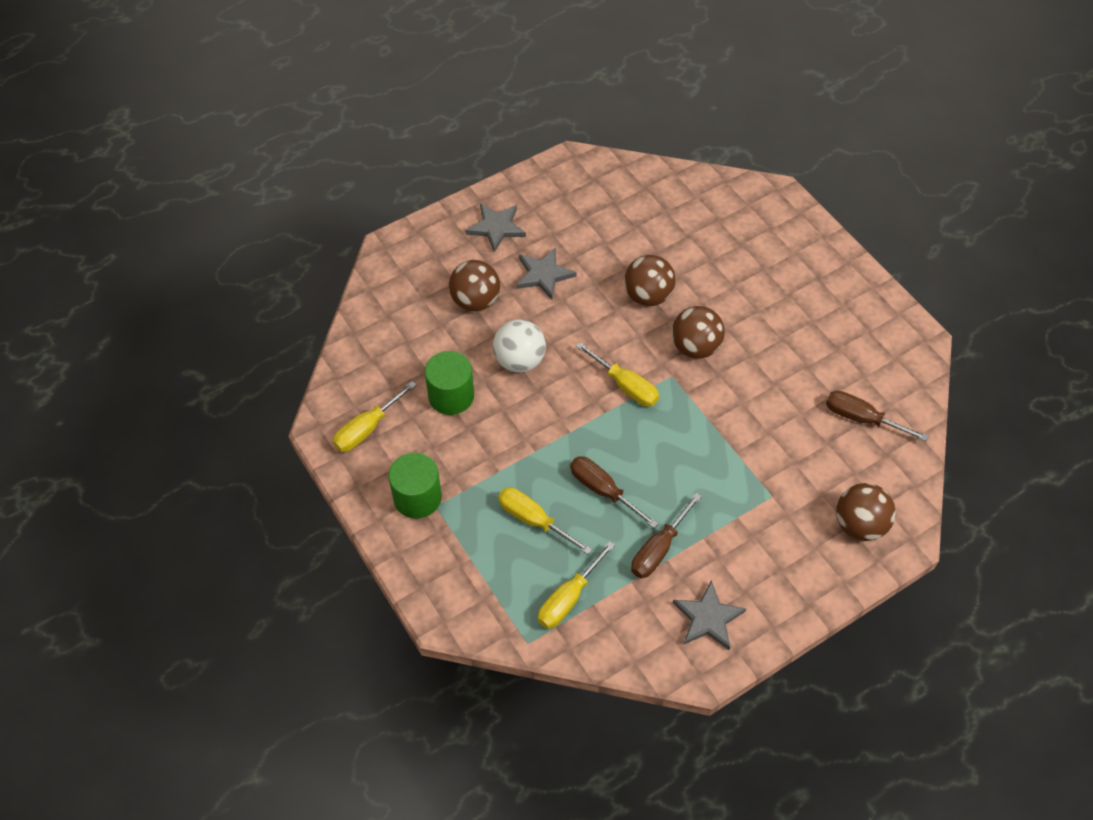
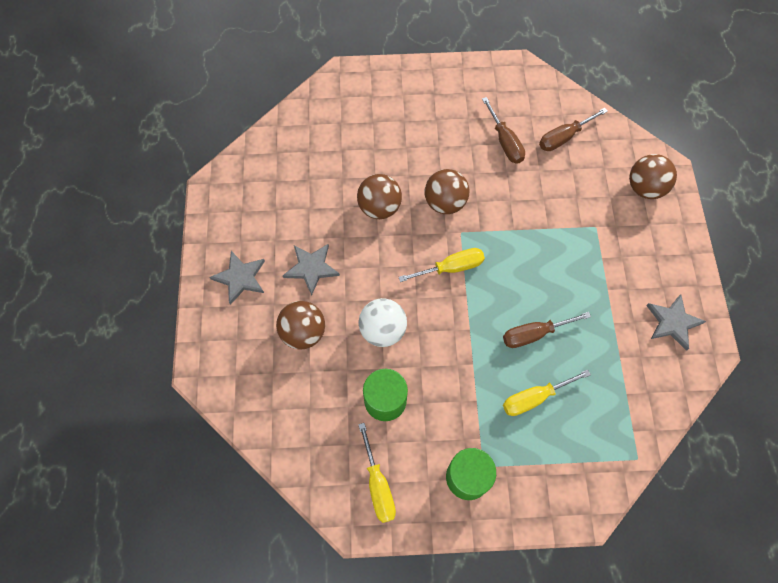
camera: 60 degrees left, 10 degrees up
(568, 598) = (613, 408): yellow screwdriver -> none
(659, 549) = (602, 323): brown screwdriver -> brown screwdriver (505, 142)

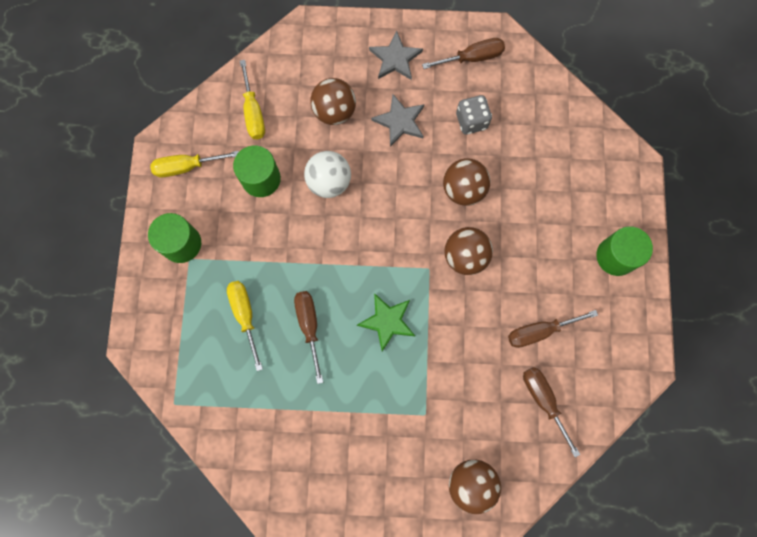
camera: 95 degrees right, 10 degrees up
(239, 207) = (472, 58): none -> brown screwdriver
(308, 204) = (471, 121): none -> grey dice
(429, 88) = (615, 256): none -> green cylinder
(451, 268) = (389, 253): yellow screwdriver -> yellow screwdriver (253, 112)
(517, 264) = (387, 321): none -> green star
(673, 322) = (306, 475): grey star -> none

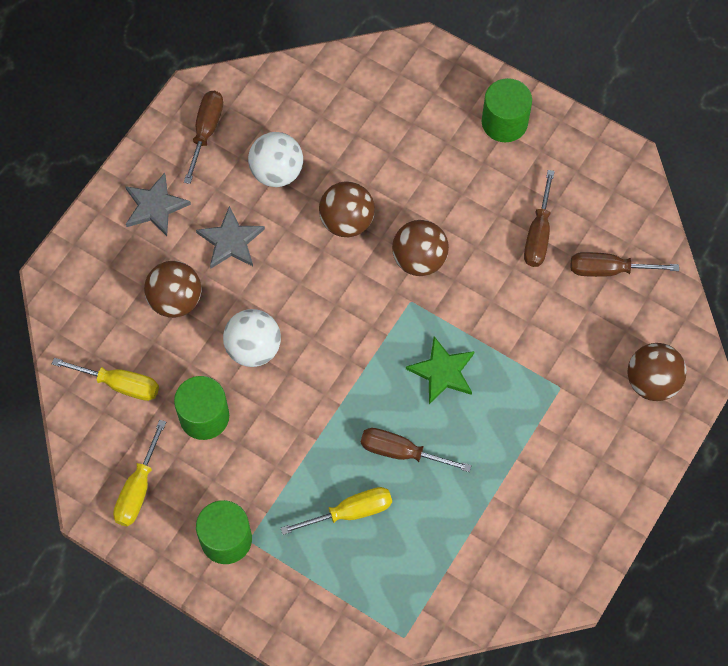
camera: 60 degrees left, 10 degrees down
(245, 315) = (350, 512): yellow screwdriver -> yellow screwdriver turned 150 degrees clockwise
(471, 121) = (277, 172): grey dice -> white ball

